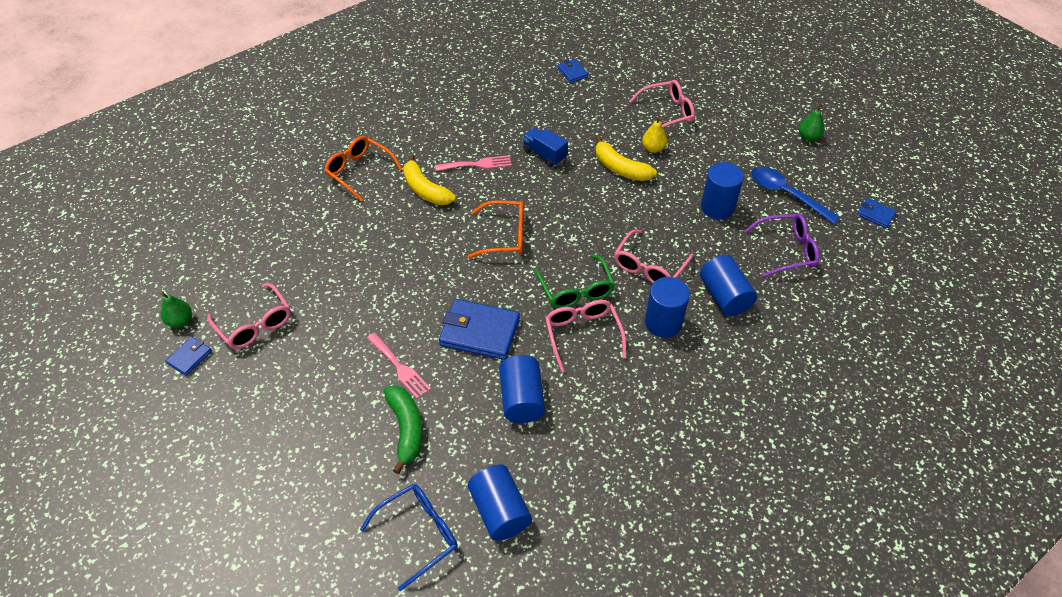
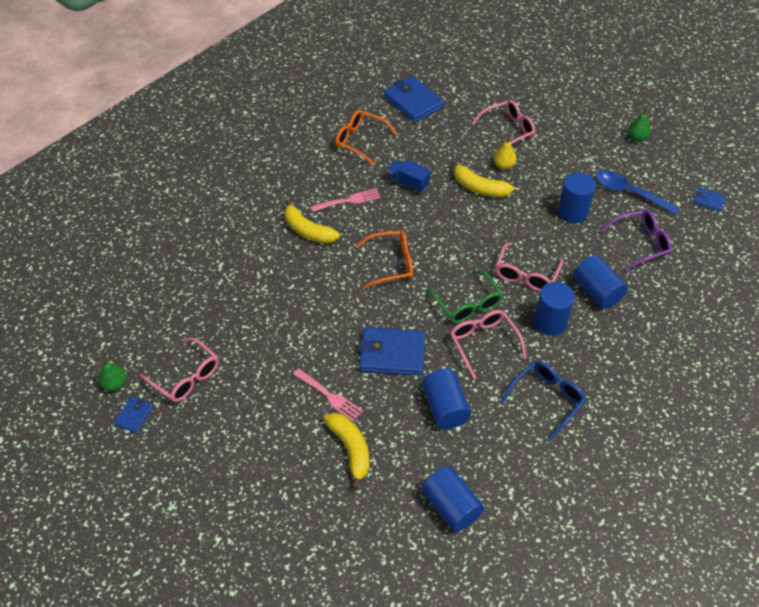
camera: 10 degrees left, 0 degrees up
(359, 171) = (241, 221): orange glasses -> orange glasses (360, 140)
(406, 429) = (350, 449): green banana -> yellow banana
(419, 534) = (387, 537): blue glasses -> blue glasses (547, 399)
(572, 72) = (413, 102): blue wallet -> blue wallet, size x1.98

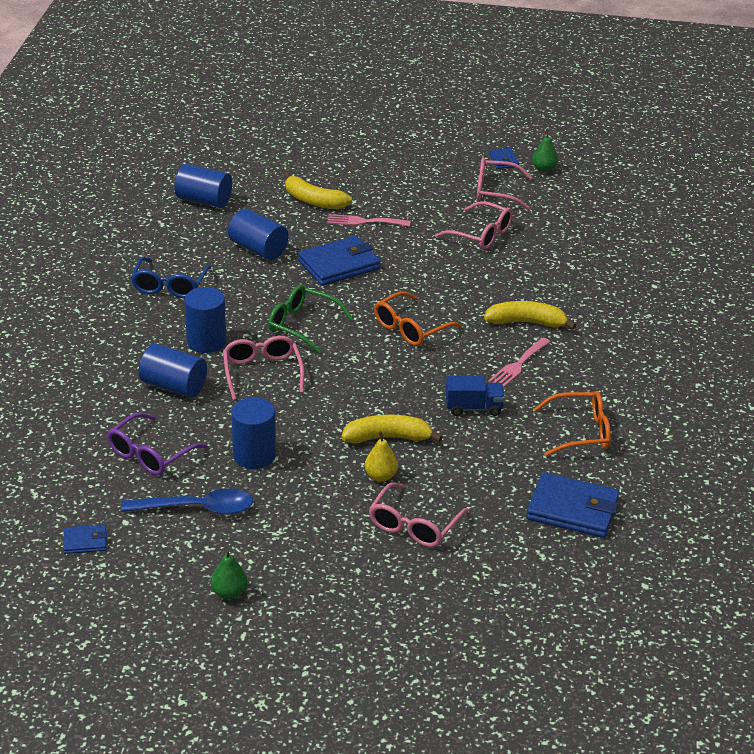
camera: 145 degrees right, 15 degrees down
(483, 343) = (261, 302): pink glasses -> pink glasses (481, 234)

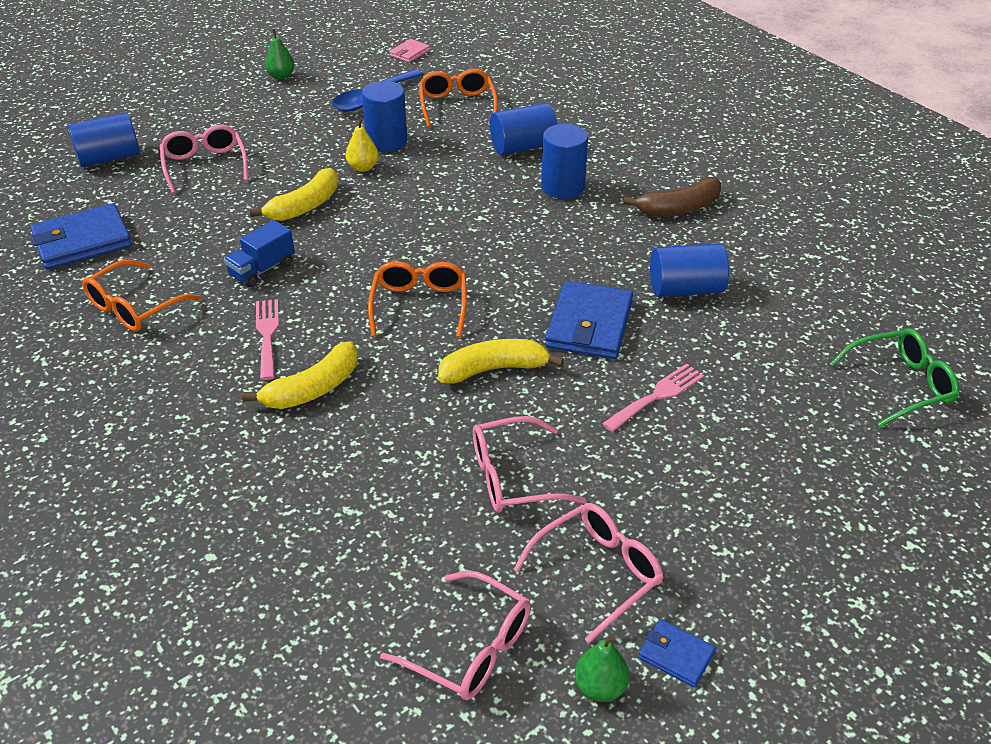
camera: 135 degrees right, 5 degrees up
(85, 541) = (409, 53): blue wallet -> pink wallet
(150, 454) = (457, 105): purple glasses -> orange glasses
(170, 286) = (679, 208): blue glasses -> brown banana
(204, 200) = (835, 304): blue cylinder -> blue cylinder (109, 158)
(262, 372) = (479, 192): pink glasses -> pink glasses (471, 648)
(302, 325) = (517, 246): green glasses -> green glasses (901, 384)
(313, 201) = (750, 384): yellow banana -> yellow banana (494, 369)
(381, 476) = (273, 179): yellow pear -> yellow pear (363, 167)

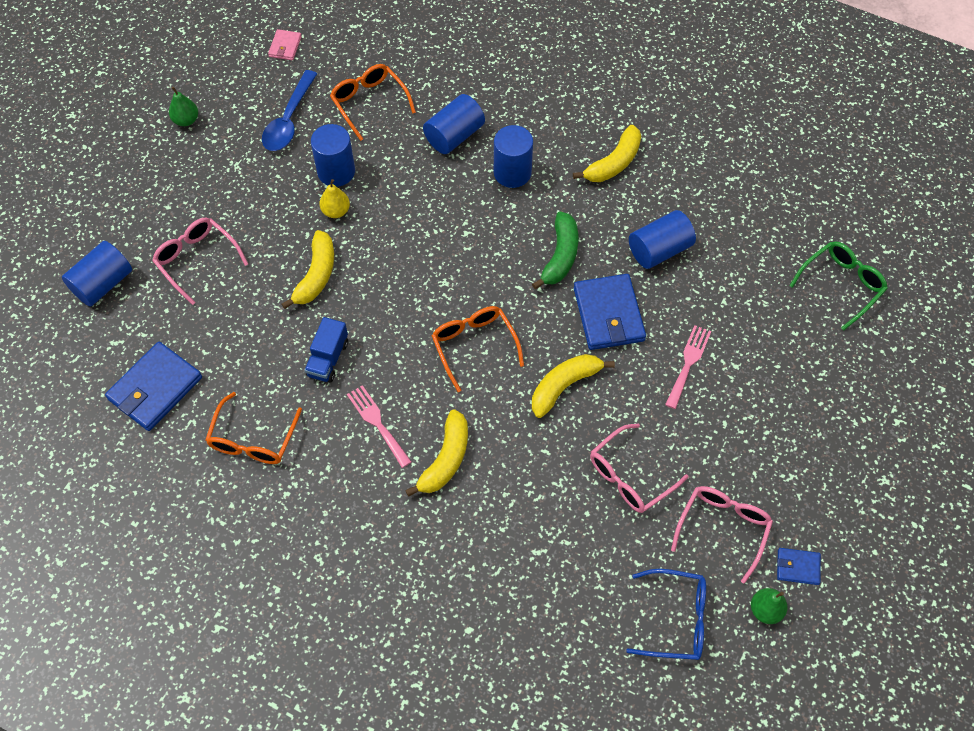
camera: 25 degrees left, 20 degrees up
(471, 648) = (676, 619): pink glasses -> blue glasses
(568, 262) = (560, 256): none -> green banana
(679, 208) = (613, 163): brown banana -> yellow banana

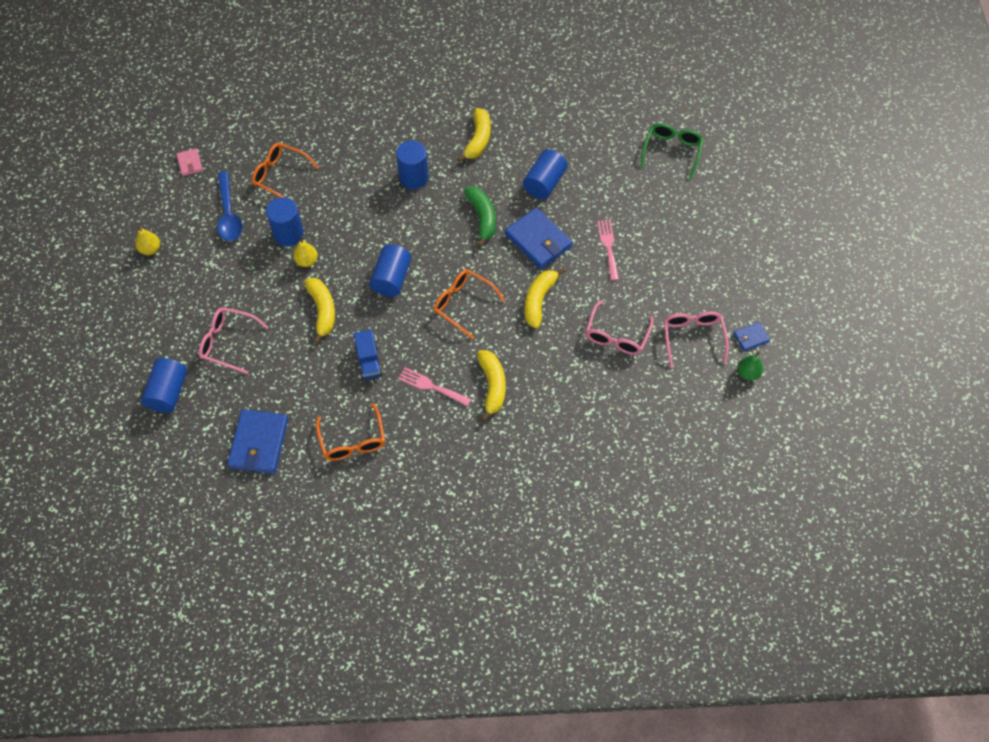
camera: 30 degrees left, 0 degrees up
(186, 120) = (150, 249): green pear -> yellow pear
(454, 136) = (357, 171): blue cylinder -> blue cylinder (392, 278)
(676, 619) = (699, 407): blue glasses -> none

